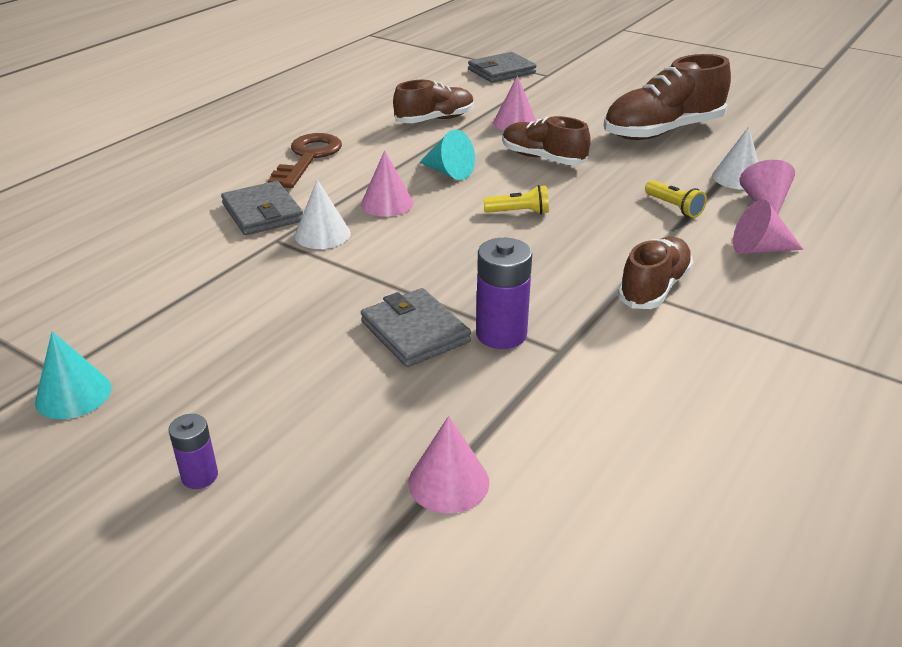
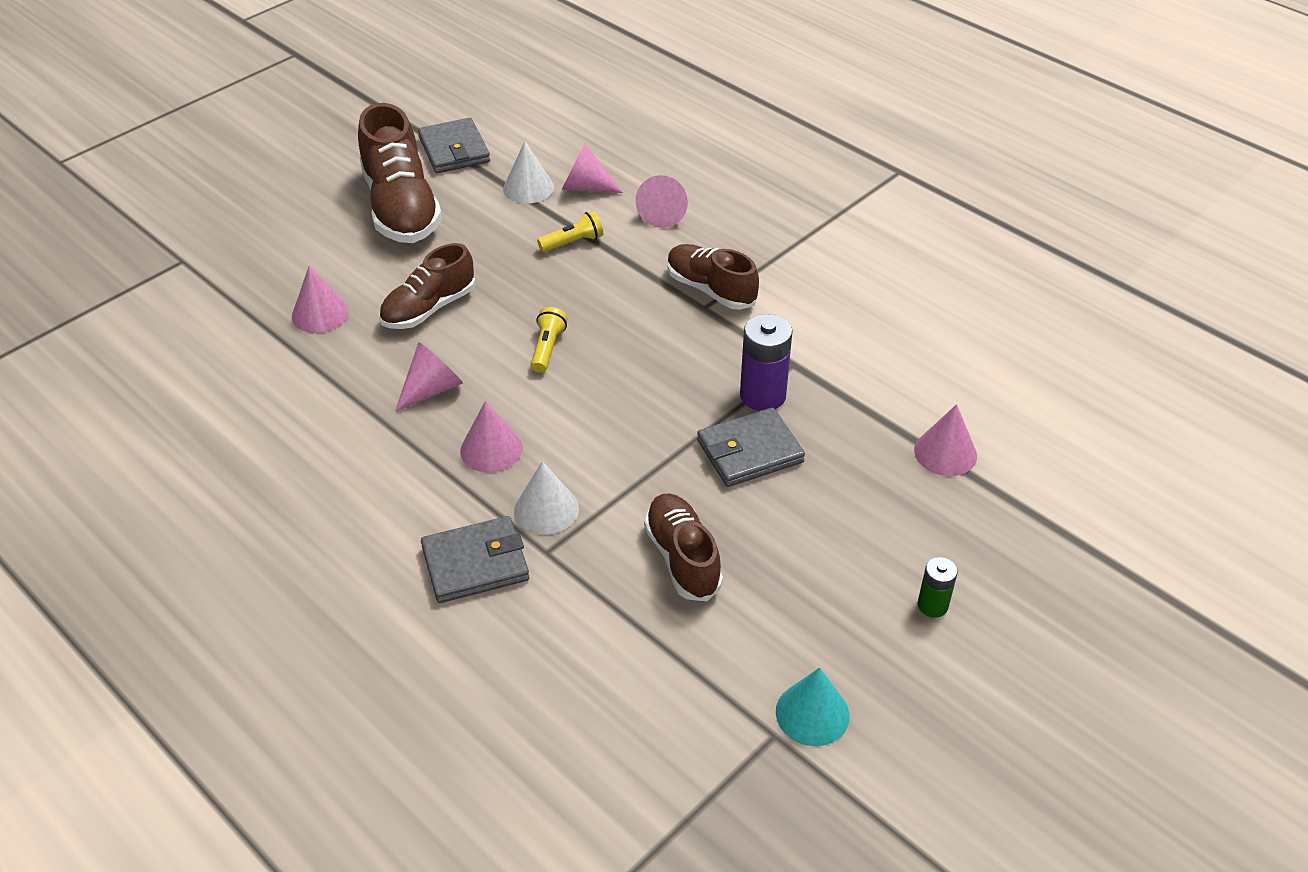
camera: 80 degrees left, 10 degrees up
(200, 476) = (932, 605): purple battery -> green battery
(308, 158) = (335, 515): brown key -> none
(435, 120) = (274, 383): brown shoe -> brown shoe (682, 558)
(448, 172) = (432, 389): turquoise cone -> pink cone
(501, 71) = (143, 298): grey wallet -> grey wallet (454, 150)

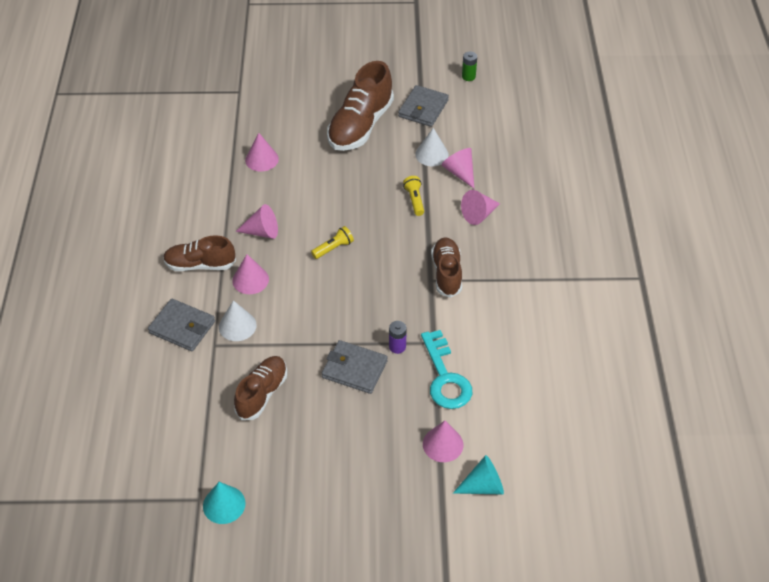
camera: 45 degrees right, 5 degrees up
(429, 308) = (308, 189): brown shoe -> brown shoe (200, 265)
(573, 242) = (414, 200): yellow flashlight -> yellow flashlight turned 120 degrees counterclockwise
(762, 395) = (397, 347): purple battery -> purple battery, size x0.58
(854, 388) = (445, 377): none -> turquoise key
(932, 605) = (335, 506): green battery -> green battery (468, 76)
(1039, 460) = (483, 486): none -> turquoise cone

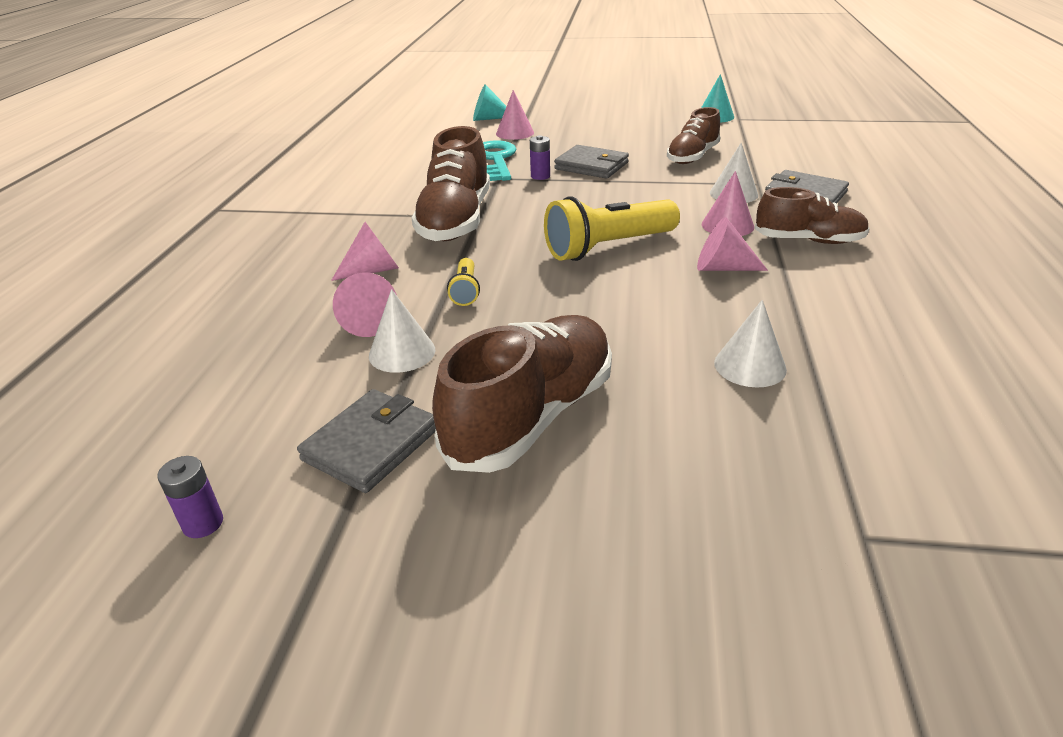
camera: 170 degrees left, 15 degrees down
(262, 159) = (750, 366): pink cone -> white cone
(333, 248) = (608, 247): yellow flashlight -> yellow flashlight, size x2.09
(446, 273) = (456, 220): brown shoe -> brown shoe, size x1.58
(468, 76) = (203, 523): green battery -> purple battery

